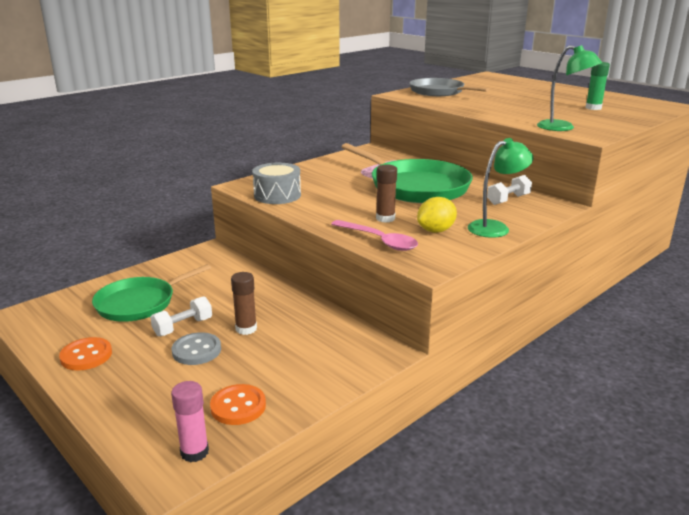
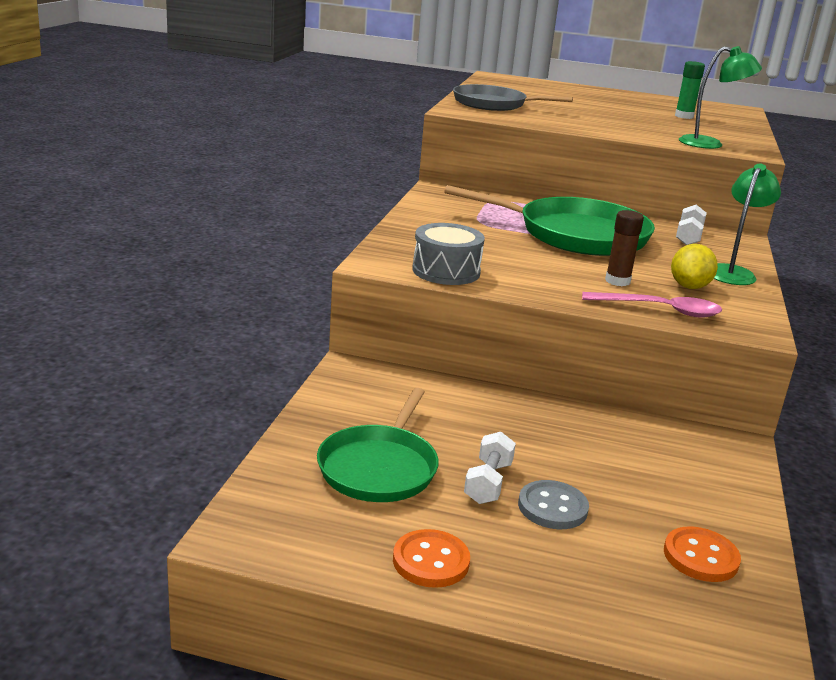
camera: 35 degrees left, 0 degrees up
(194, 452) = (742, 626): pink glue stick -> none
(246, 329) = (563, 462): brown glue stick -> none

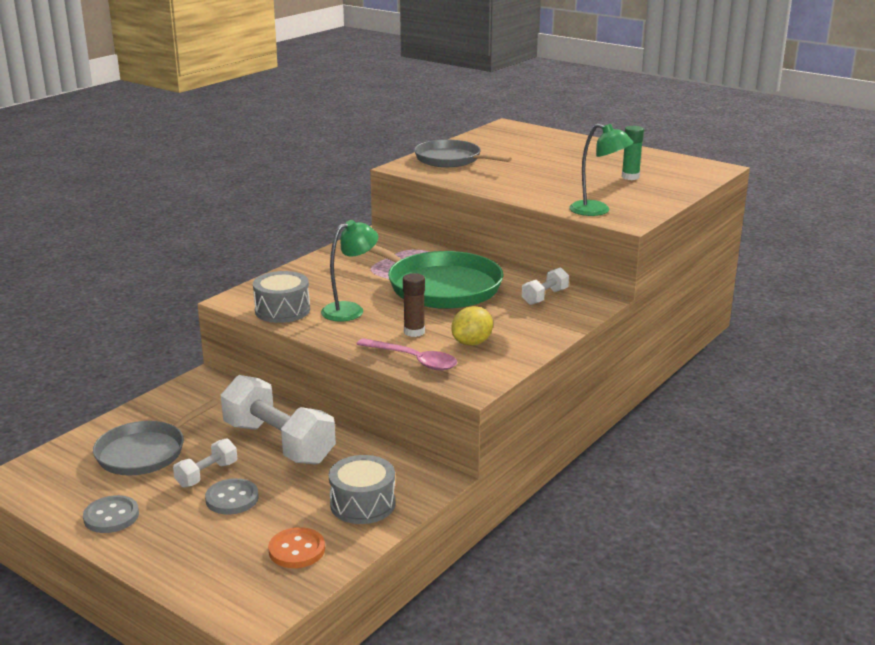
camera: 25 degrees right, 0 degrees up
(379, 467) = (145, 452): green pan -> grey pan
(431, 561) = (111, 516): orange button -> grey button
(526, 430) = (279, 443): none -> white dumbbell
(701, 486) = (362, 504): none -> grey drum
(733, 272) = (534, 334): green lamp -> green lamp (350, 310)

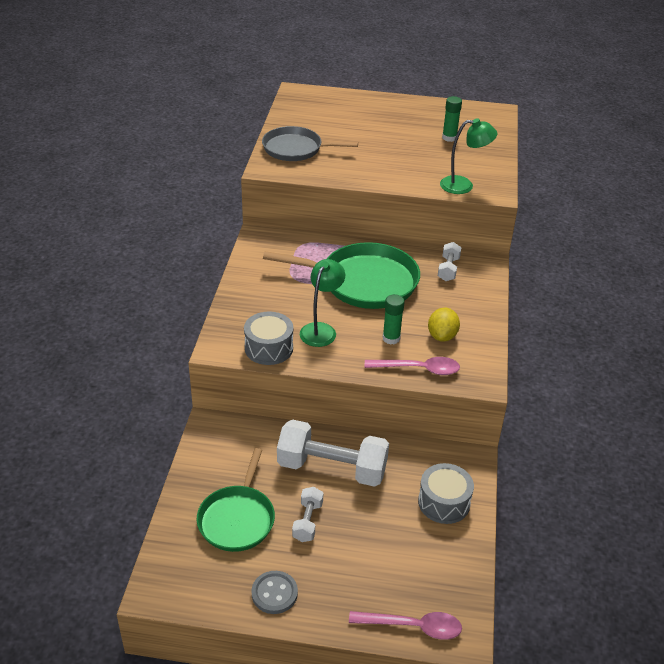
camera: 30 degrees left, 15 degrees up
(145, 452) = (237, 519): grey pan -> green pan
(211, 589) = (412, 627): none -> pink spoon
(232, 498) = (348, 537): grey button -> none
(297, 550) = (437, 564): orange button -> none
(414, 332) = (391, 338): brown glue stick -> green glue stick

